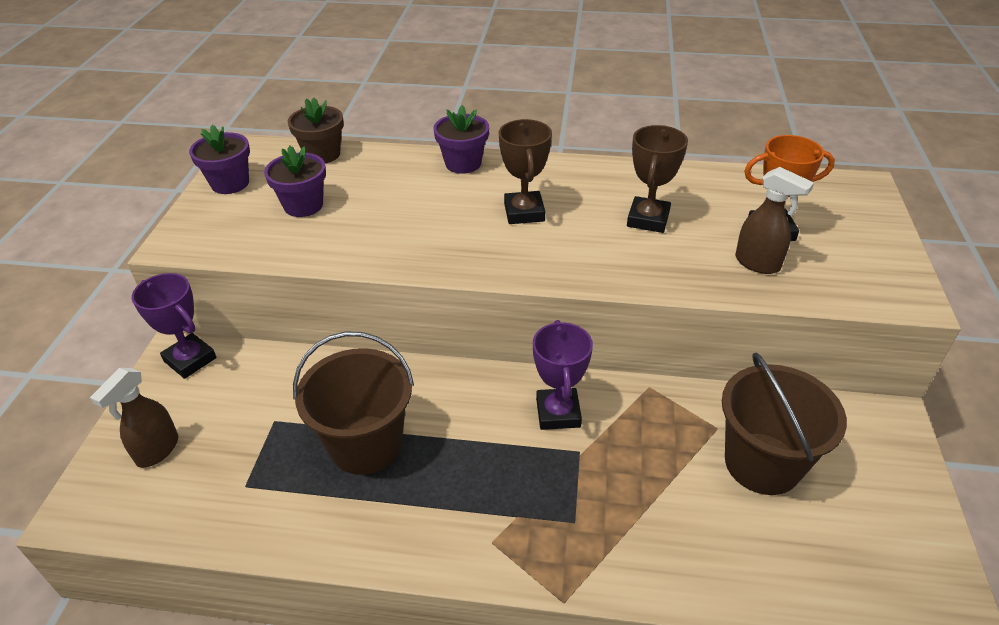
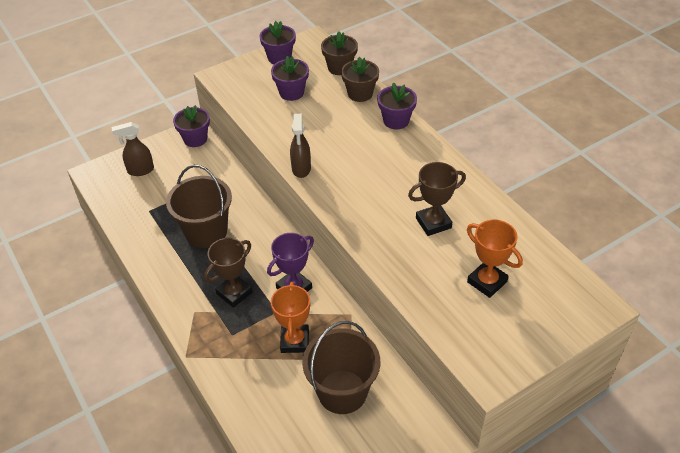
camera: 50 degrees right, 5 degrees up
(190, 360) = (195, 139): purple trophy -> purple flower pot
(385, 163) = (360, 94): none -> brown flower pot
(524, 212) = (380, 171): brown trophy -> brown trophy (234, 293)
(644, 462) = (295, 341): none -> orange trophy
(758, 264) = (445, 291): brown spray bottle -> brown spray bottle (301, 169)

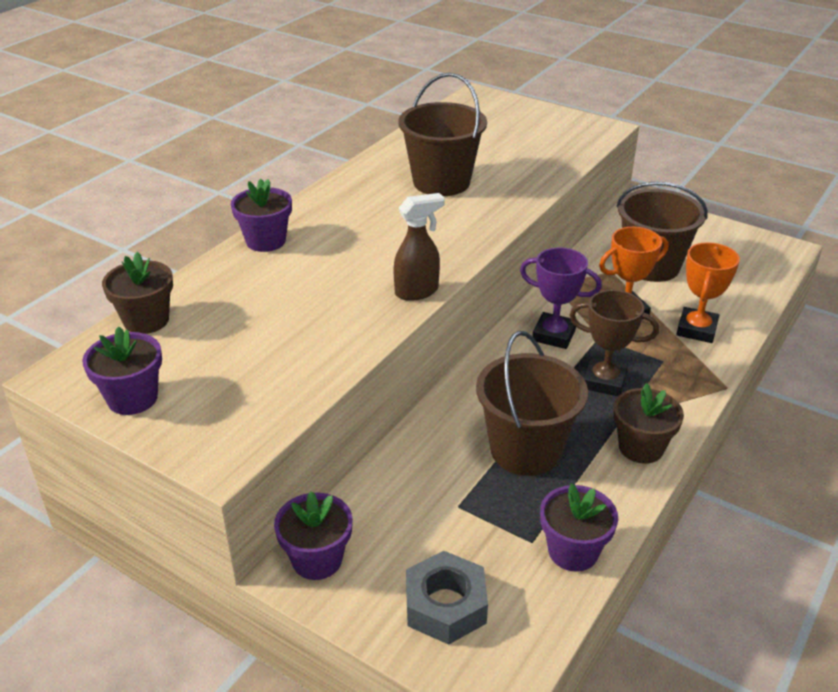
camera: 115 degrees left, 10 degrees down
(140, 170) = (445, 605): brown spray bottle -> grey nut
(291, 92) = (238, 352): purple flower pot -> purple flower pot (573, 551)
(360, 94) = (213, 284): brown flower pot -> brown flower pot (641, 447)
(433, 223) = (441, 182): brown trophy -> brown bucket
(487, 282) = (498, 143): orange trophy -> orange trophy (696, 329)

